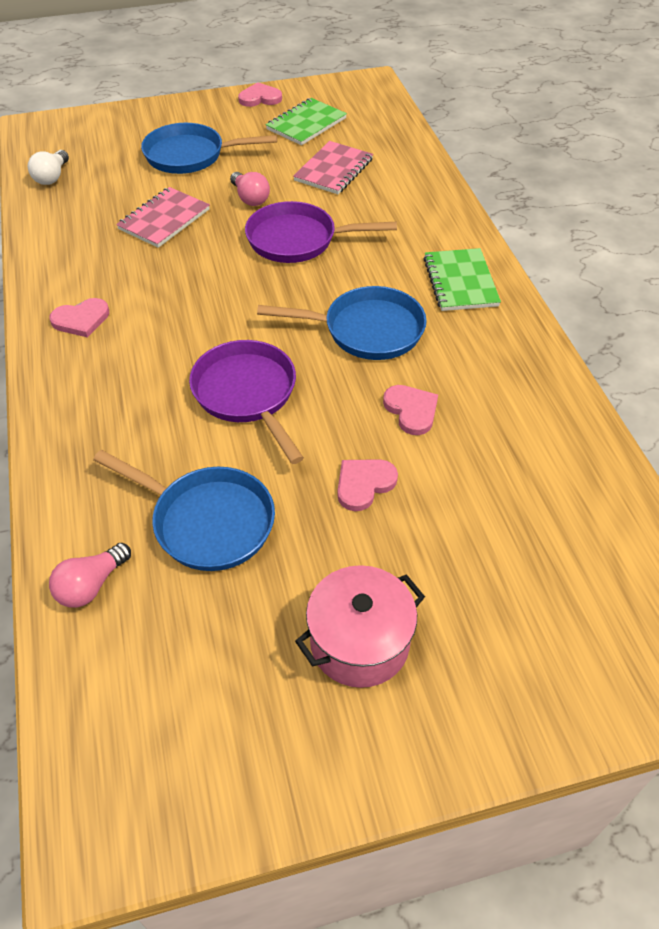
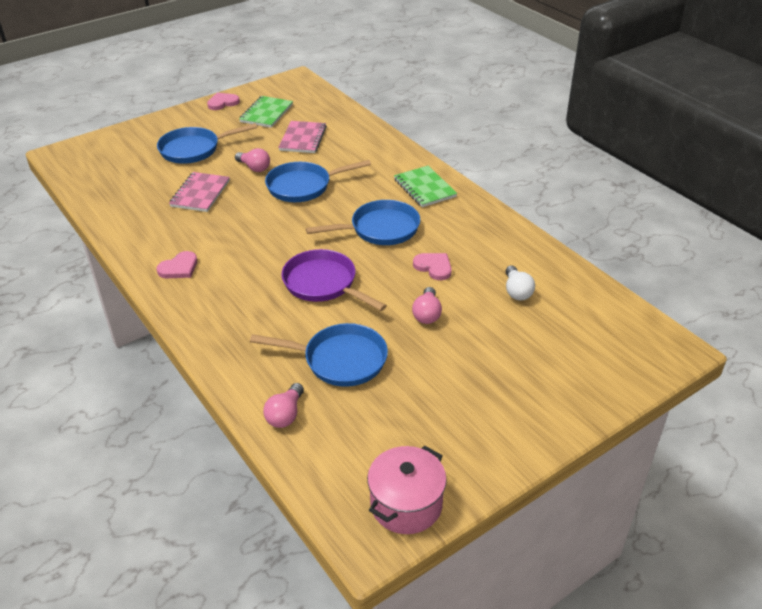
camera: 20 degrees left, 10 degrees down
(52, 177) = (97, 184): white light bulb -> white light bulb (517, 291)
(297, 240) = (303, 186): purple pan -> blue pan
(359, 642) = (471, 395): pink pot -> pink pot (406, 504)
(364, 484) = (427, 314): pink heart -> pink light bulb

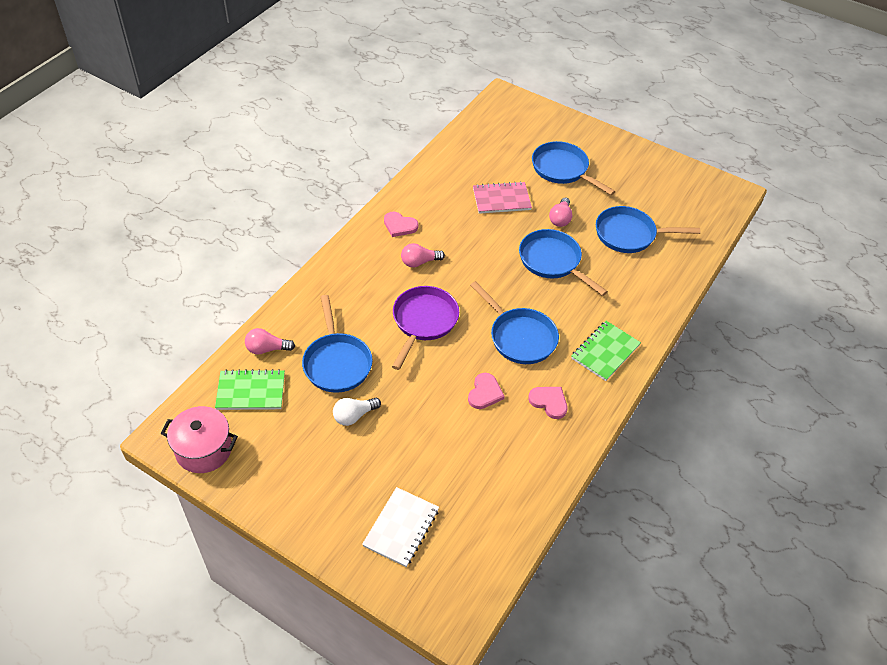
camera: 65 degrees right, 10 degrees up
(222, 103) = (650, 158): pink heart -> pink heart (549, 402)
(266, 113) = (654, 194): green notebook -> green notebook (251, 391)
(303, 139) = (629, 234): pink notebook -> blue pan
(427, 314) = (417, 405): pink light bulb -> pink light bulb (419, 262)
(517, 291) = (481, 467): white light bulb -> white light bulb (354, 416)
(566, 360) = (401, 528): none -> white notebook

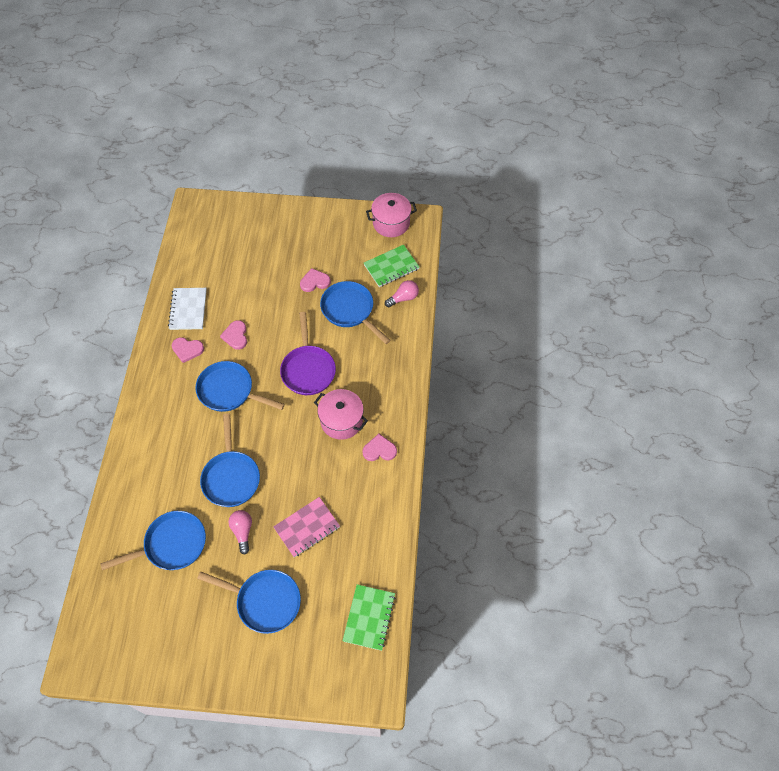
camera: 155 degrees right, 10 degrees up
(354, 416) = (315, 282): white light bulb -> pink heart
(401, 528) = (247, 234): white notebook -> white notebook (188, 309)
(419, 262) = (341, 421): pink light bulb -> pink pot
(552, 261) = (231, 477): blue pan -> blue pan turned 60 degrees clockwise
(605, 352) = (158, 409): green notebook -> green notebook (369, 617)

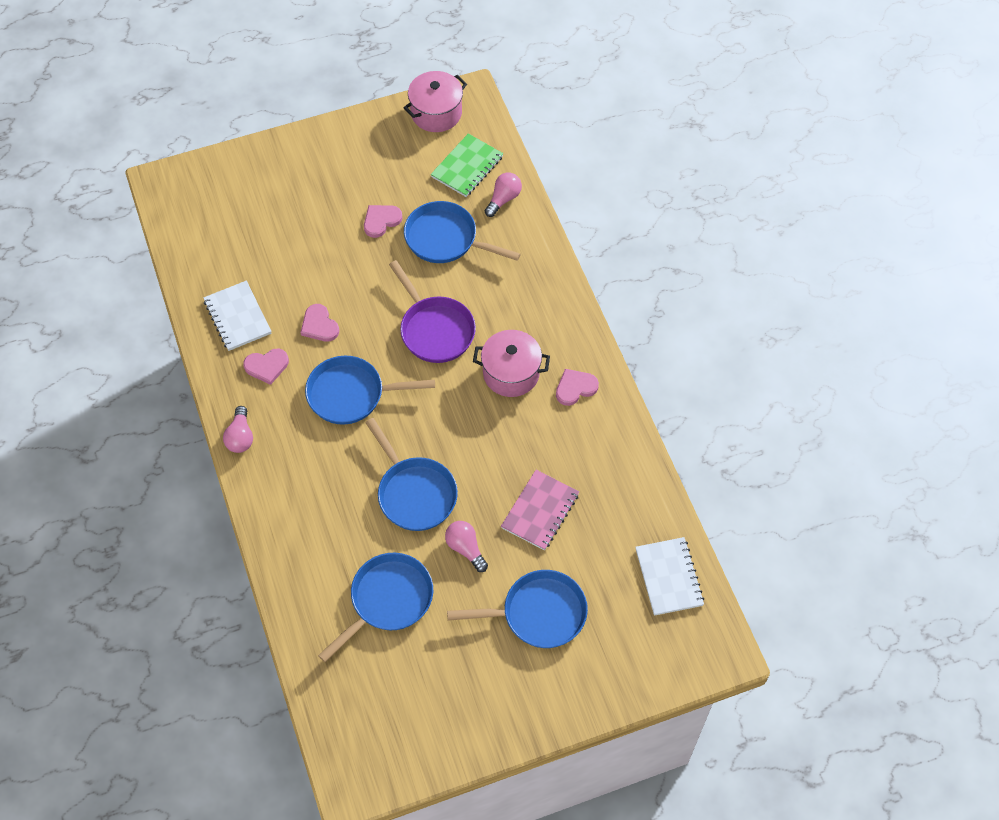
camera: 25 degrees left, 0 degrees up
(144, 390) = (240, 437): none -> pink light bulb
(369, 617) = (668, 577): green notebook -> white notebook

